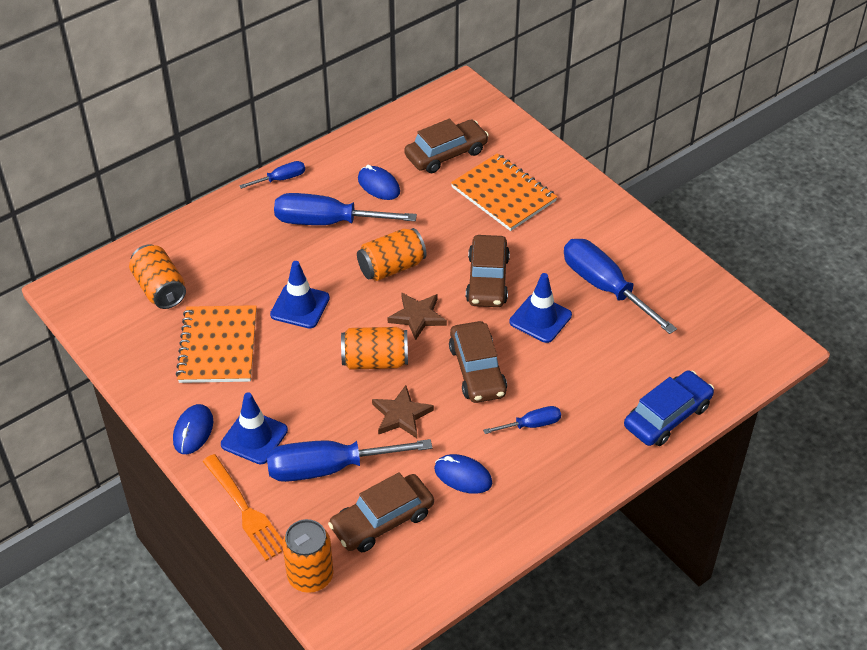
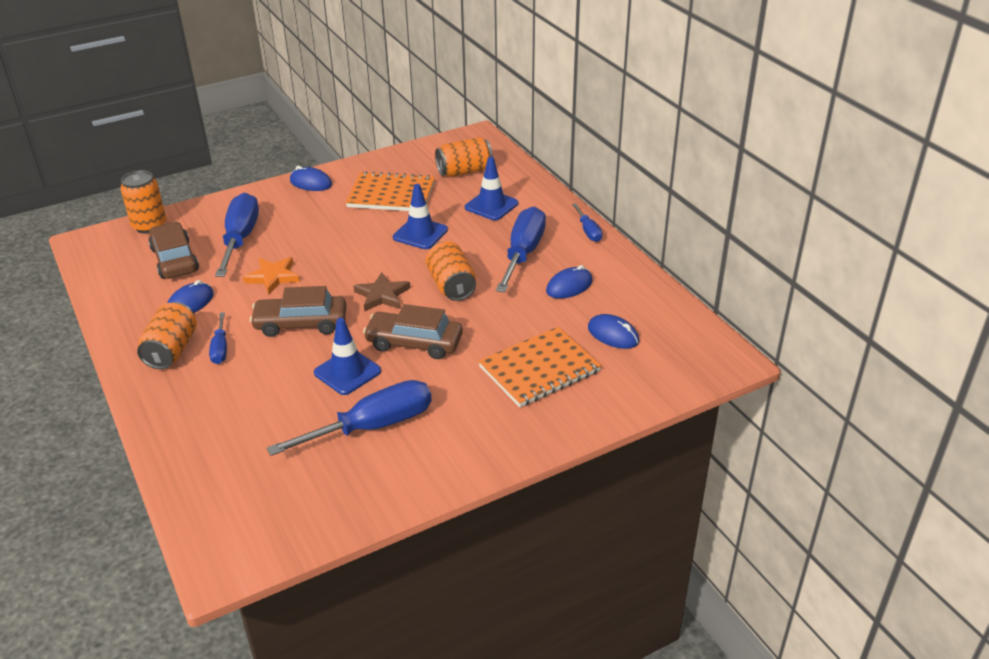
camera: 100 degrees right, 10 degrees down
(244, 510) = (226, 201): orange fork -> none
(254, 437) = (290, 207): blue traffic cone -> blue traffic cone (491, 205)
(375, 361) = (340, 268): orange can -> orange can (171, 350)
(401, 415) = (273, 277): brown star -> orange star
(446, 154) = (613, 335): brown car -> blue mouse
(667, 416) = (177, 443): blue car -> none

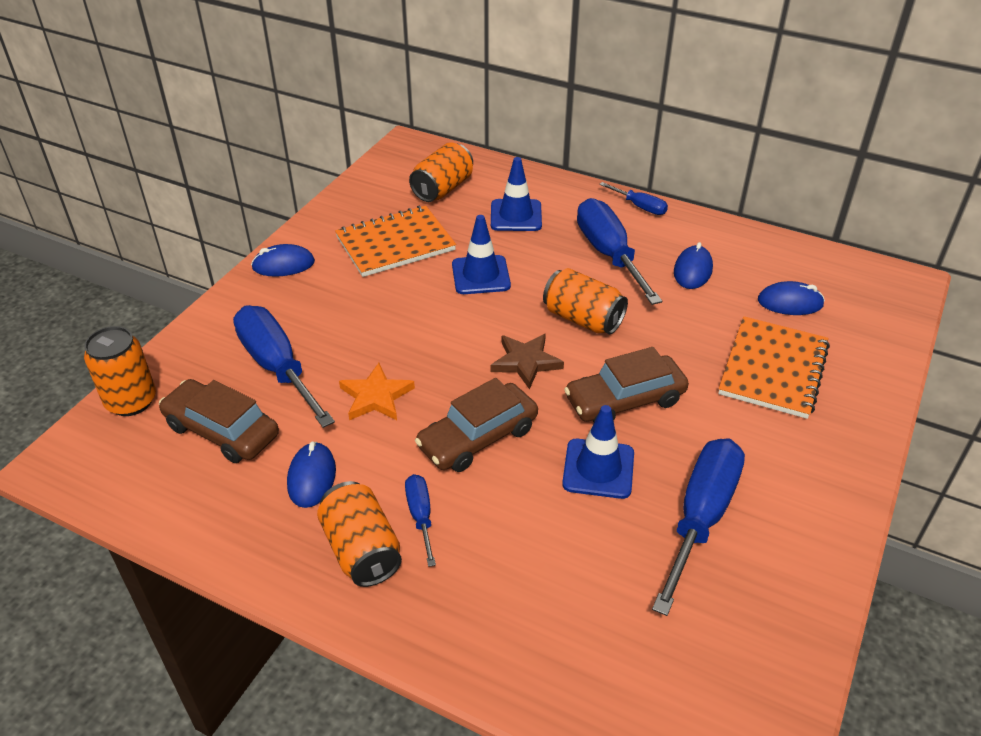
camera: 35 degrees left, 5 degrees up
(220, 349) = (421, 516): blue screwdriver -> blue screwdriver turned 150 degrees counterclockwise

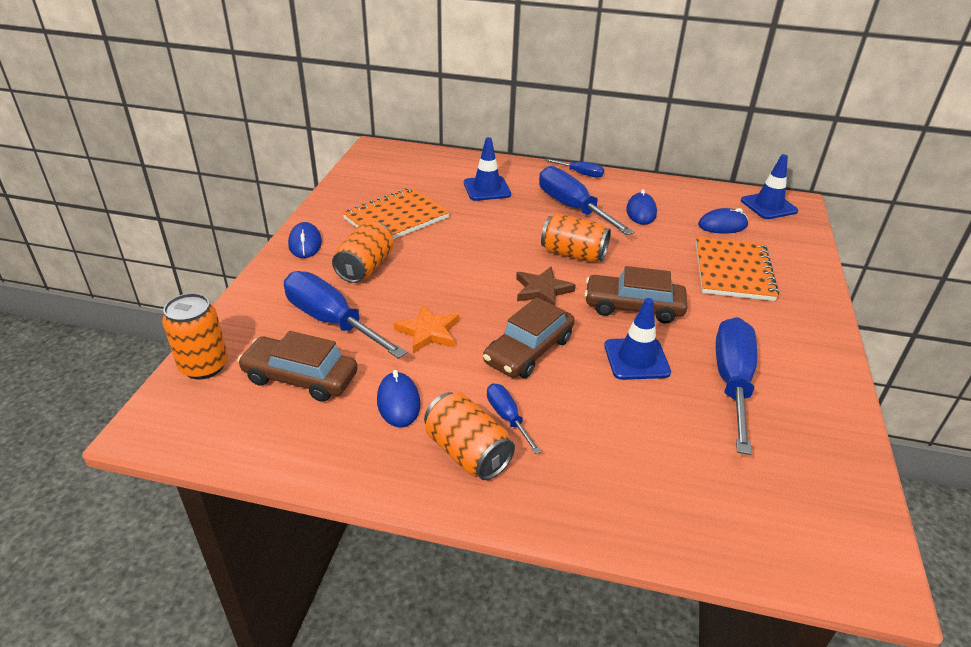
camera: 15 degrees left, 5 degrees down
(283, 265) = (305, 244): blue mouse -> blue mouse turned 75 degrees counterclockwise
(442, 189) = (419, 176): orange can -> orange can (365, 267)
(481, 275) = (477, 233): blue traffic cone -> blue traffic cone (768, 206)
(625, 400) = (633, 307): brown car -> brown car turned 45 degrees clockwise

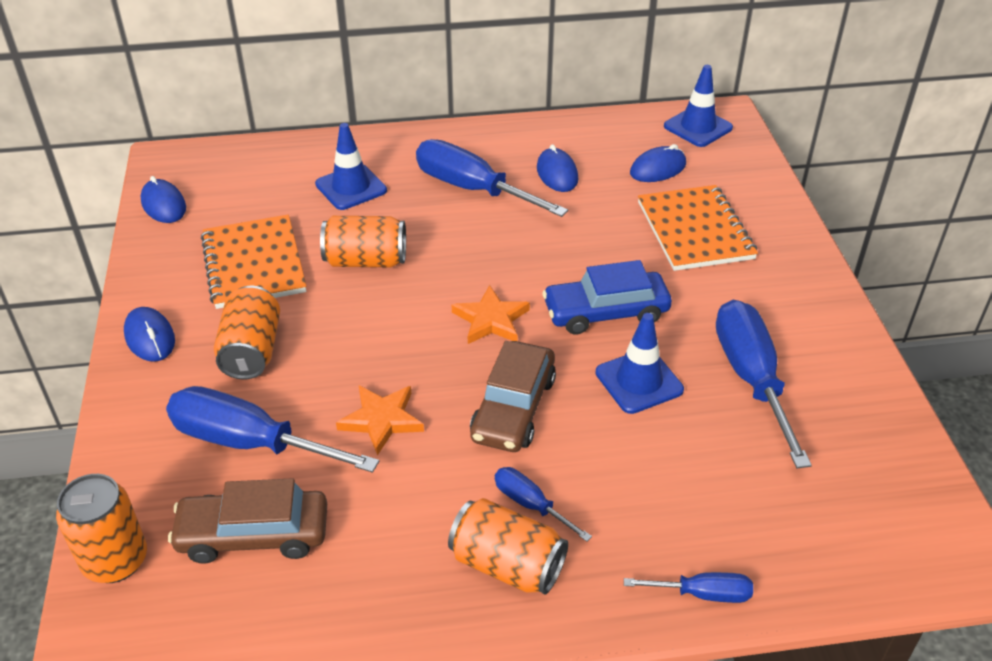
camera: 20 degrees left, 5 degrees up
(396, 218) = (254, 264): orange notebook -> orange notebook turned 45 degrees counterclockwise
(398, 402) = (394, 528): blue mouse -> blue mouse (164, 205)
(542, 290) = (491, 320): brown star -> orange star
(573, 254) = (504, 257): orange can -> orange can (366, 261)
(580, 174) = (459, 134): blue screwdriver -> blue screwdriver (703, 594)
(633, 307) = (606, 312): brown car -> blue car

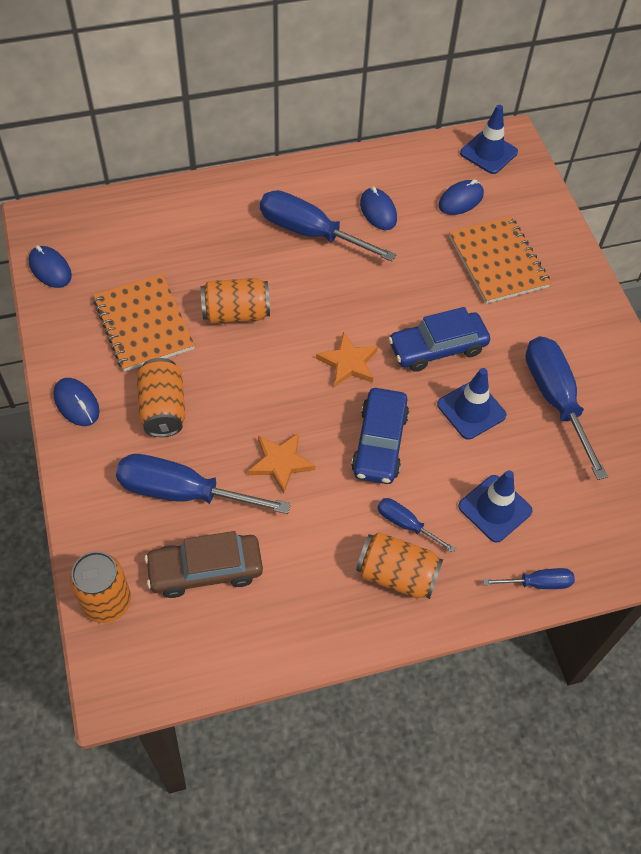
camera: 10 degrees left, 15 degrees up
(351, 187) = (207, 238): blue traffic cone -> blue traffic cone (495, 508)
(513, 408) = (379, 443): brown car -> blue car

